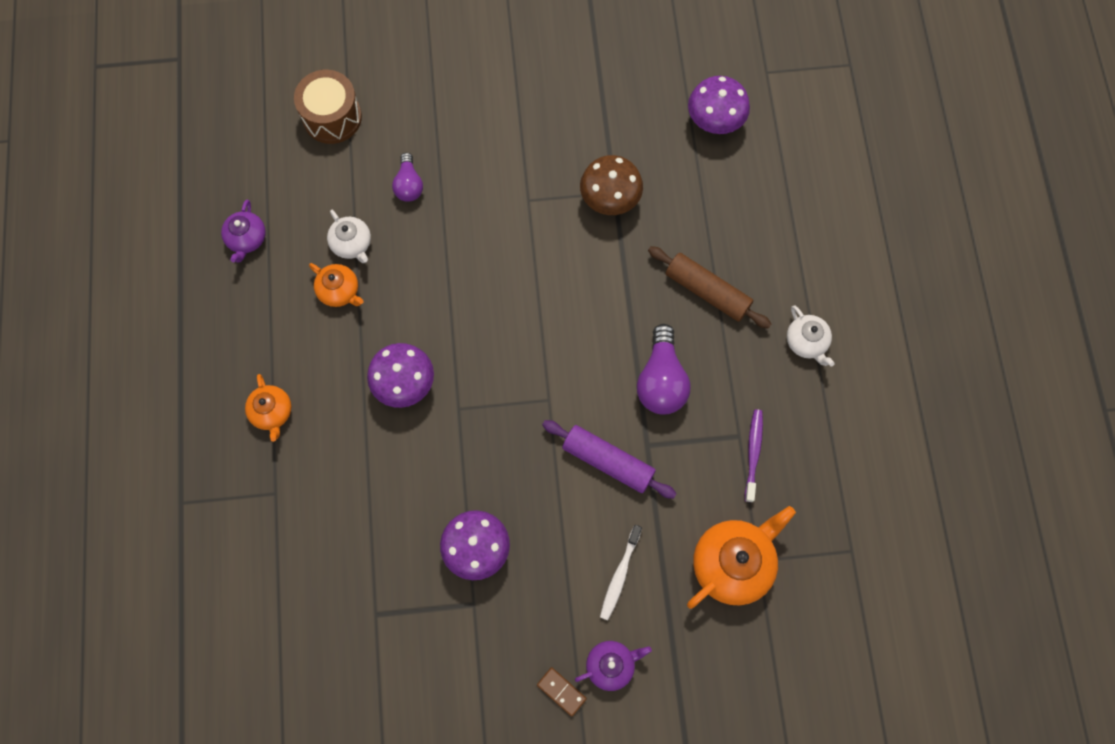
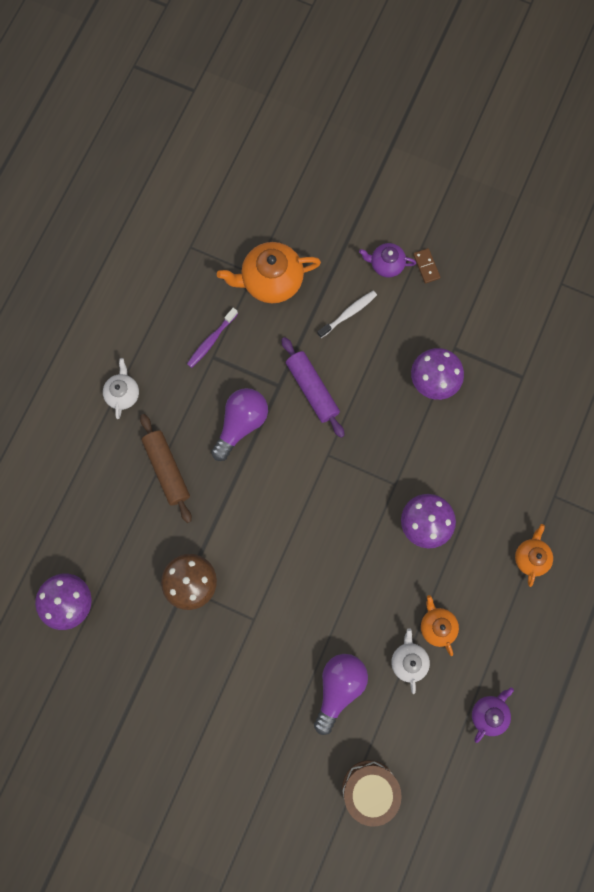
camera: 150 degrees left, 5 degrees up
(409, 185) = (339, 687): purple light bulb -> purple light bulb, size x1.64

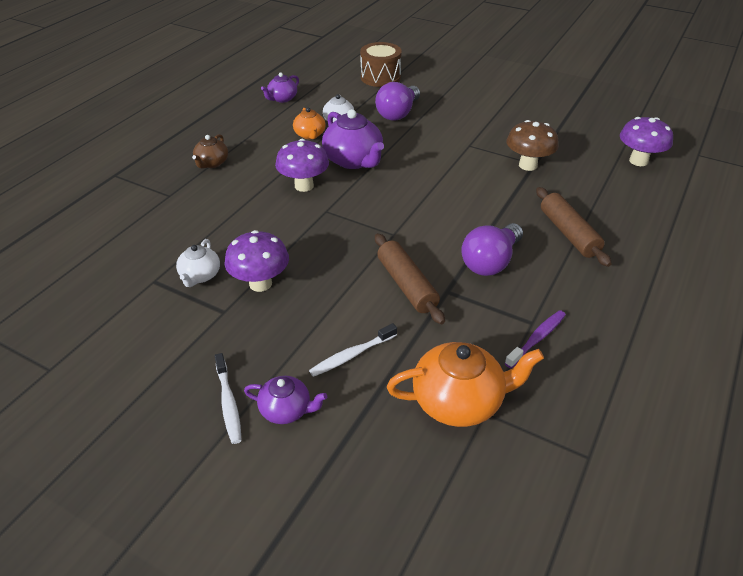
camera: 175 degrees left, 35 degrees down
(123, 393) = (638, 295): white teapot -> white teapot (200, 276)
(312, 389) = (407, 285): purple rolling pin -> brown rolling pin
(379, 576) = (354, 160): none -> purple teapot
(426, 266) = (228, 403): brown domino -> white toothbrush
(531, 557) = (212, 163): orange teapot -> brown teapot

